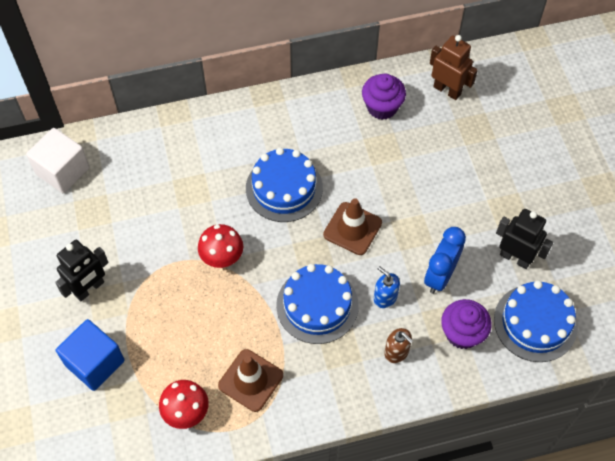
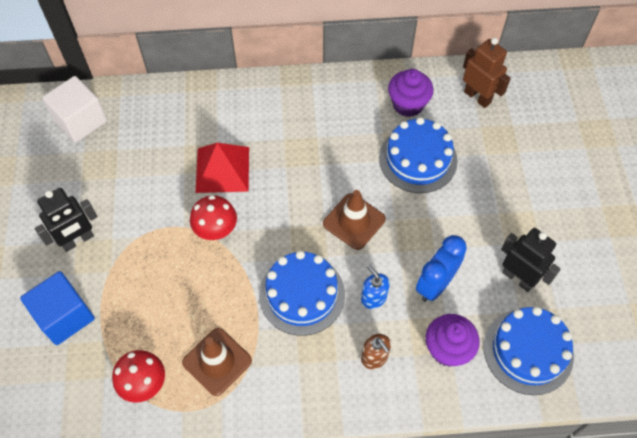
camera: 10 degrees right, 0 degrees up
(215, 198) = (222, 169): none -> red pyramid
(284, 188) = (293, 170): blue cake -> blue cake (418, 159)

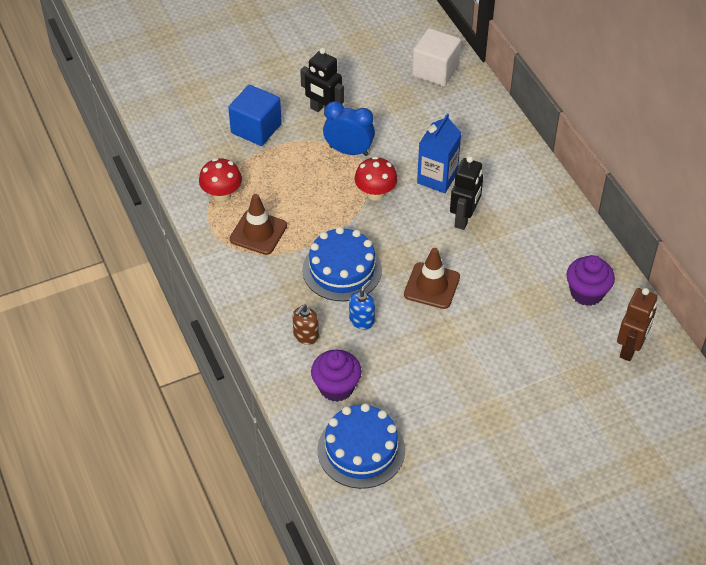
camera: 70 degrees right, 10 degrees down
(222, 169) = (437, 178): red pyramid -> blue carton
(418, 159) = (526, 317): blue cake -> none
(435, 284) = (396, 363): blue clock -> blue clock (349, 151)
(518, 278) = (433, 427): black robot -> black robot (464, 218)

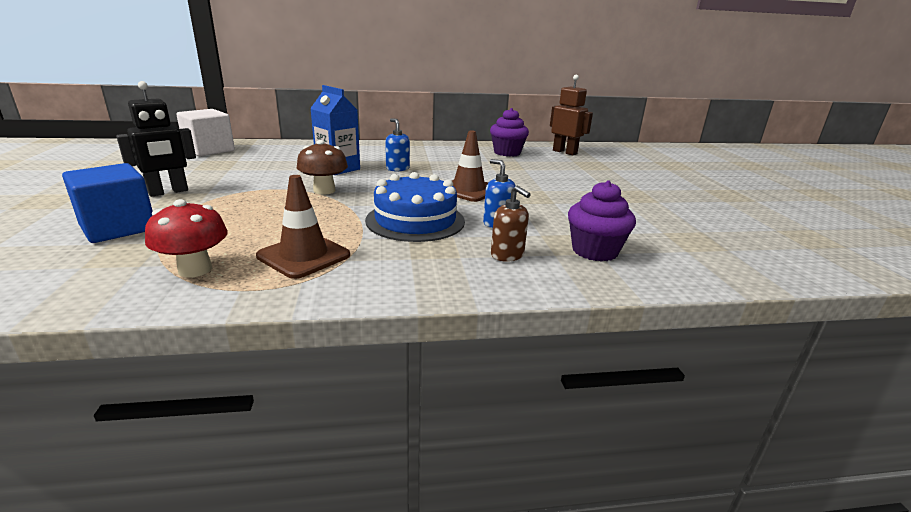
camera: 75 degrees left, 25 degrees down
(349, 151) = (247, 191): blue clock -> none
(361, 450) = (690, 253): blue cake -> none
(375, 193) = (324, 190): red mushroom -> brown mushroom
(464, 218) = (397, 168): black robot -> blue soap dispenser

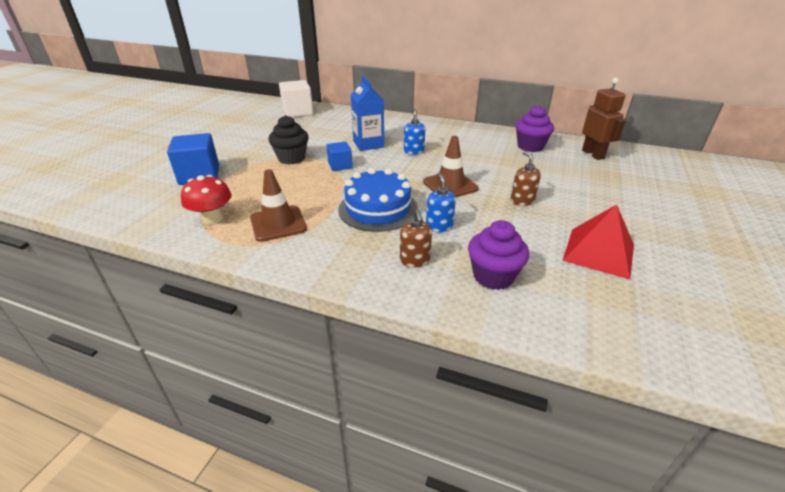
camera: 30 degrees right, 10 degrees up
(168, 192) = (245, 149): black robot -> none
(250, 192) = (291, 158): none -> black cupcake
(324, 190) = (340, 165): brown mushroom -> blue cube
(548, 191) = (522, 201): none -> brown soap dispenser
(653, 216) = (599, 252): none -> red pyramid

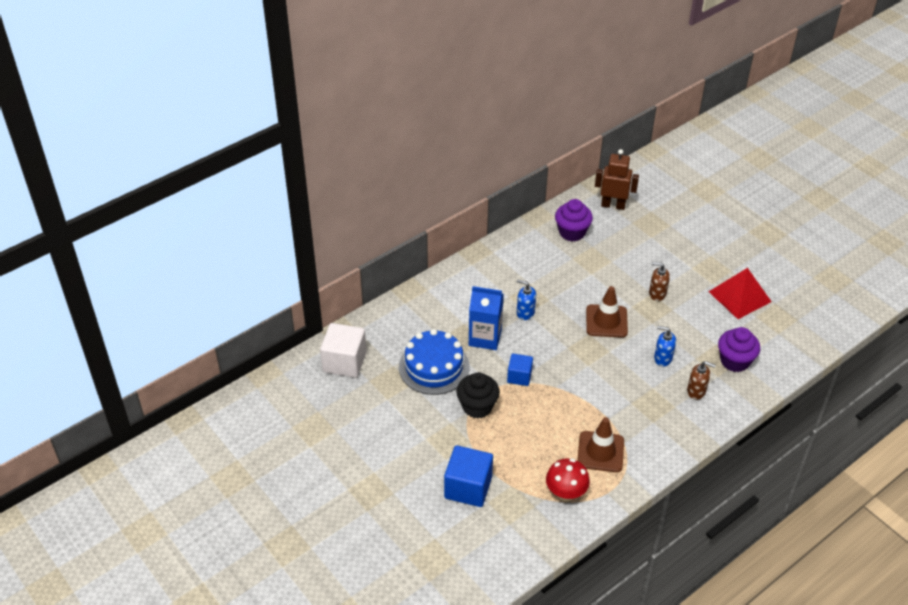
camera: 60 degrees left, 10 degrees up
(378, 209) = (616, 382): blue cake -> blue cake (434, 367)

